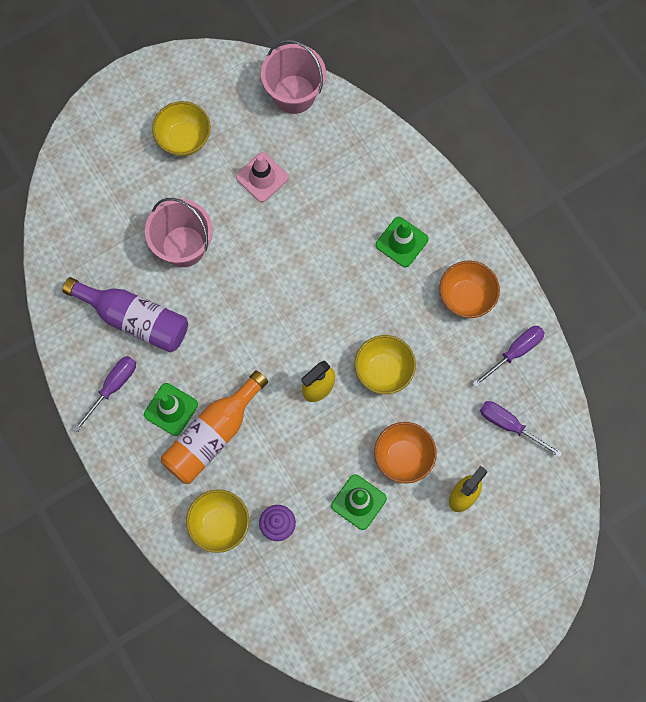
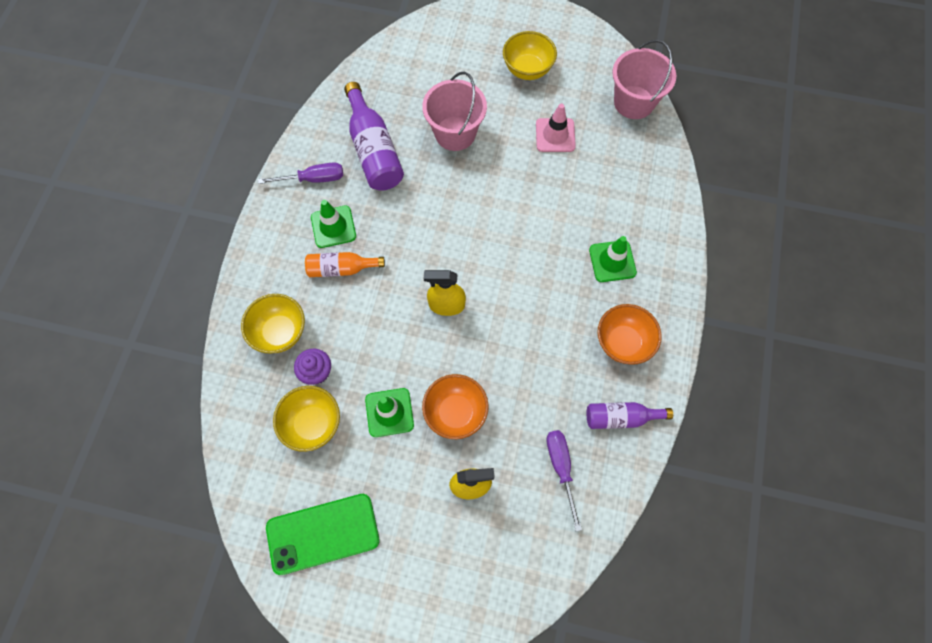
camera: 45 degrees right, 5 degrees down
(213, 435) = (341, 269): orange bottle -> orange bottle, size x0.60
(383, 371) = (505, 337): yellow bowl -> yellow bowl (312, 424)
(400, 624) = (323, 534): none -> green phone
(515, 352) = (621, 417): purple screwdriver -> purple bottle

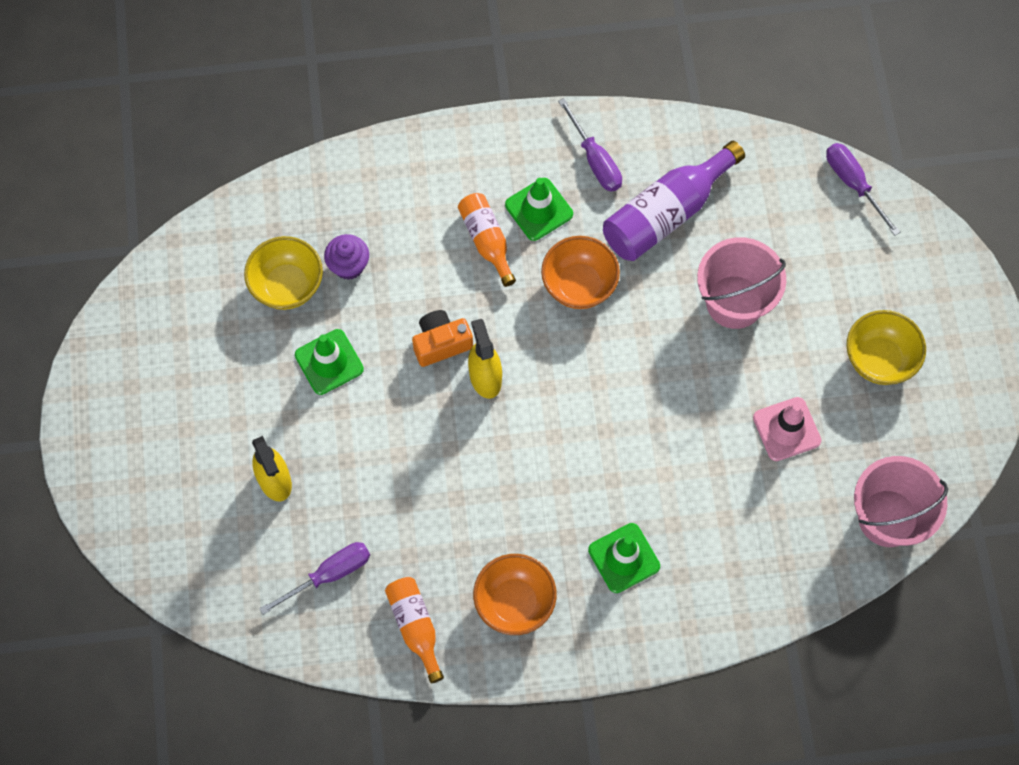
camera: 70 degrees right, 0 degrees up
(280, 332) = (381, 207): yellow bowl -> none
(323, 534) = (172, 345): green phone -> none
(403, 41) = (853, 184): none -> purple screwdriver
(408, 326) = (441, 343): none -> orange camera
(455, 412) = (354, 434): orange bowl -> orange bowl (579, 285)
(621, 417) = (415, 627): purple bottle -> orange bottle

